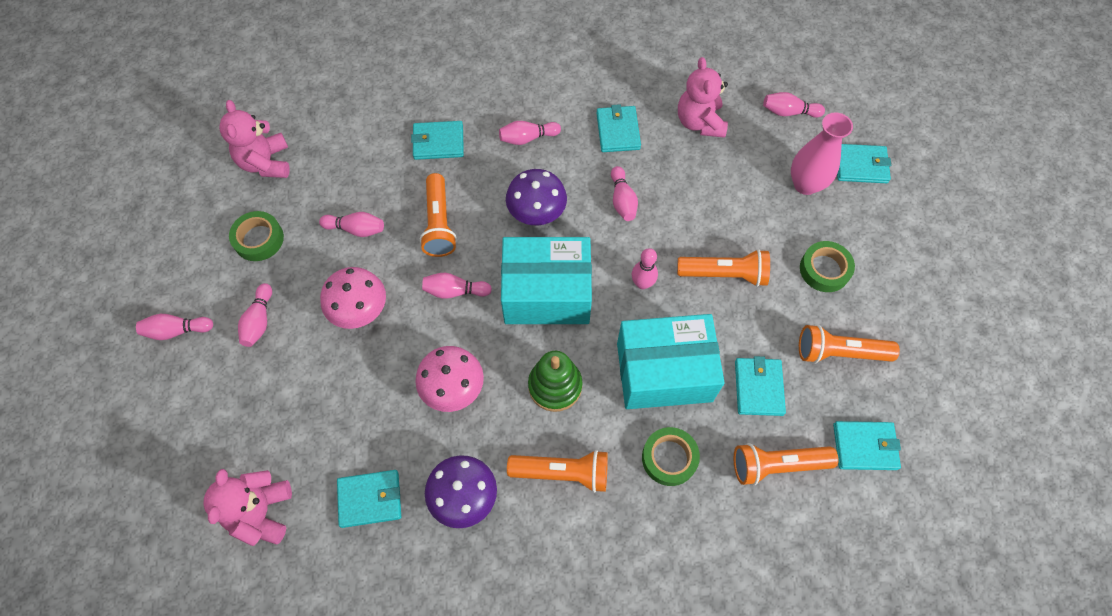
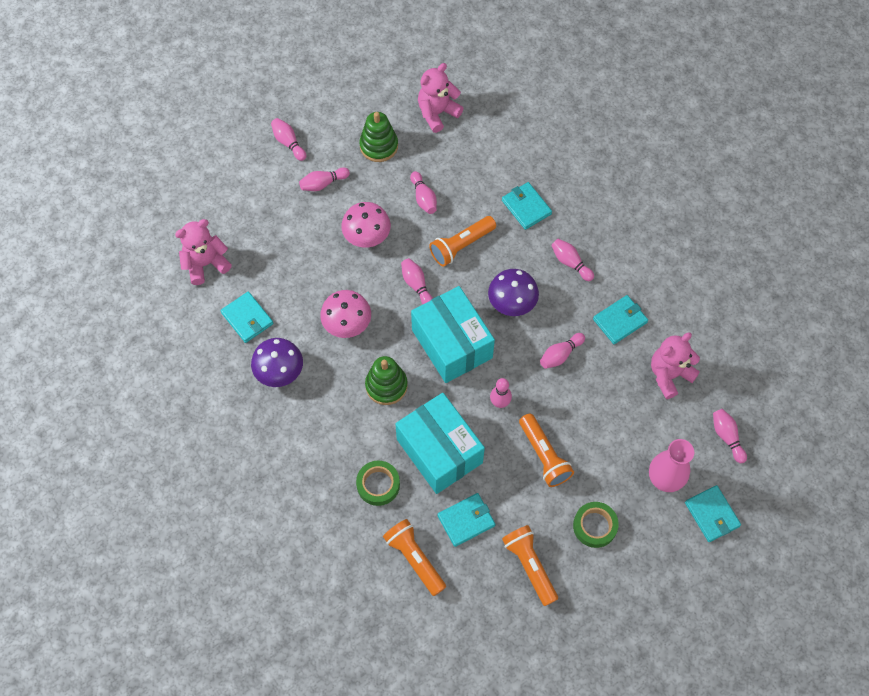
camera: 60 degrees right, 0 degrees up
(259, 239) = (379, 146): green tape -> green stacking toy
(562, 473) = (329, 422): orange flashlight -> none
(864, 446) = (464, 614): turquoise wallet -> none

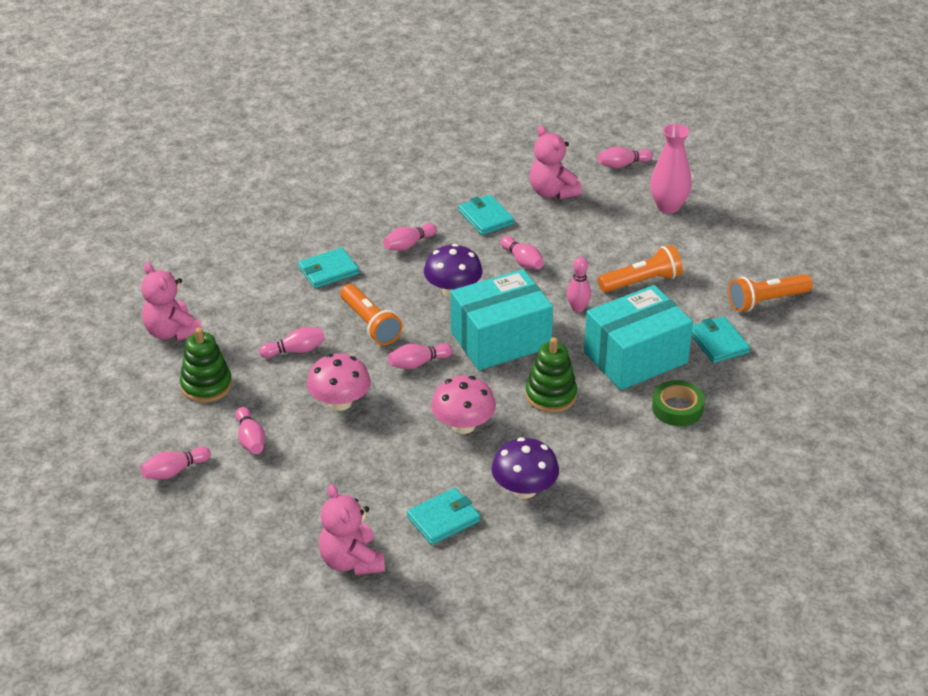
camera: 85 degrees left, 25 degrees down
(415, 559) = (765, 384): orange flashlight -> none
(594, 526) = (720, 254): green tape -> none
(712, 514) = (704, 182): turquoise wallet -> none

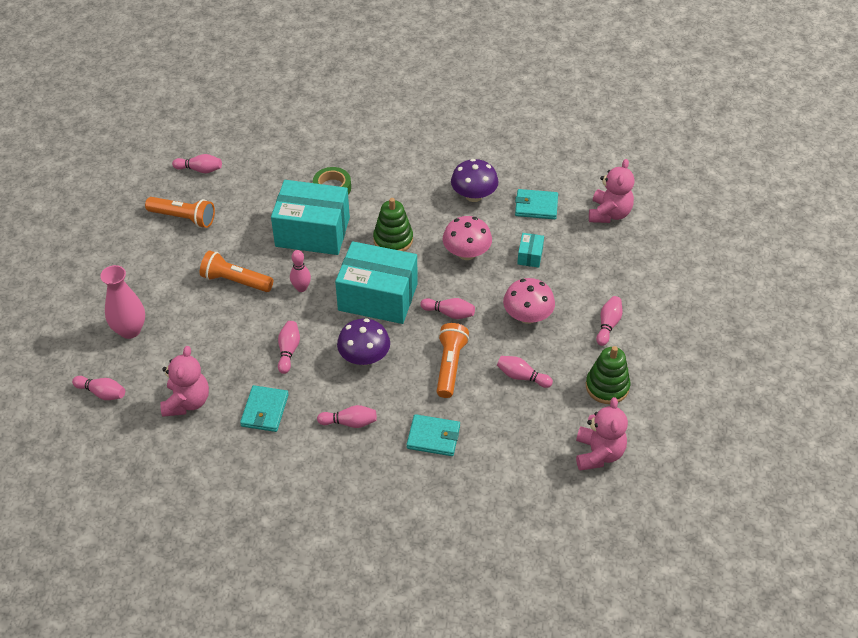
camera: 140 degrees left, 10 degrees up
(174, 471) = (674, 331): pink bowling pin -> pink bowling pin (200, 169)
(395, 460) = (530, 256): none -> turquoise box
(718, 342) = (252, 210): turquoise wallet -> none

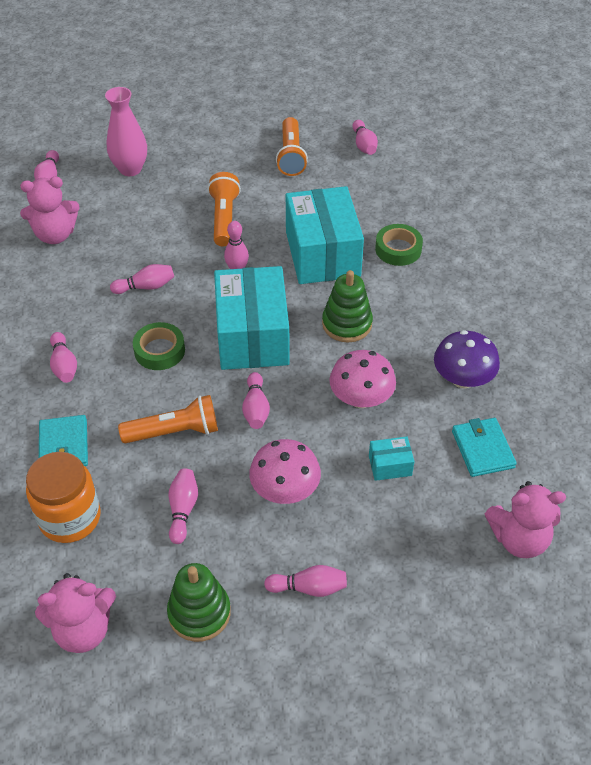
camera: 70 degrees right, 0 degrees up
(265, 410) = (61, 293): turquoise wallet -> none
(364, 357) = (159, 350): purple mushroom -> green tape
(503, 445) = (70, 518): none -> orange jar

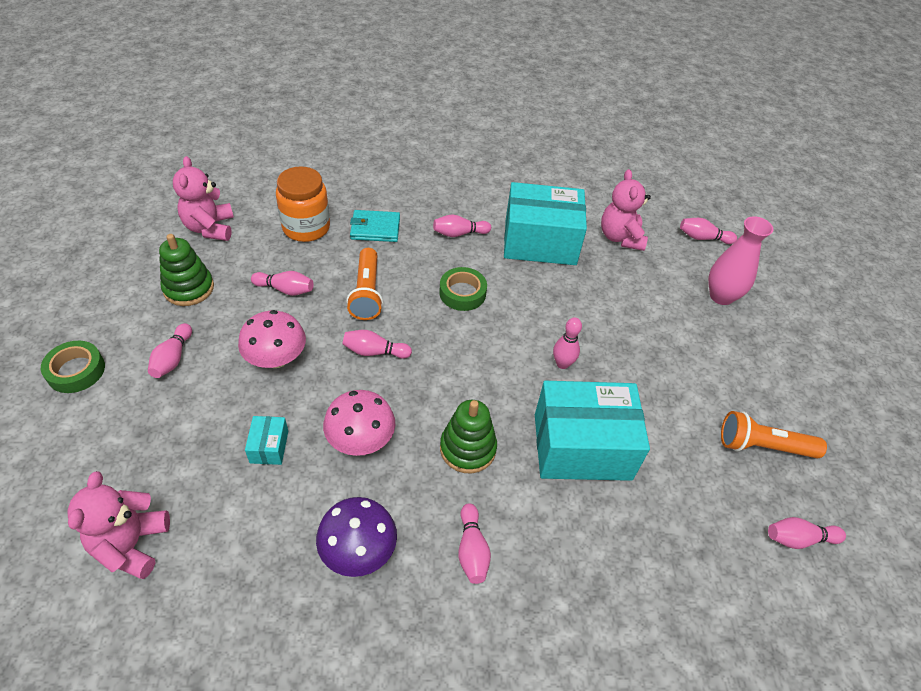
camera: 95 degrees right, 0 degrees up
(146, 287) = (546, 292): pink bowling pin -> pink bowling pin (472, 550)
(224, 218) = (644, 364): orange flashlight -> none
(252, 336) = (466, 363): turquoise box -> turquoise box (540, 242)
(398, 249) = (585, 532): green tape -> green tape (76, 371)
(482, 449) = (254, 542): turquoise wallet -> none

